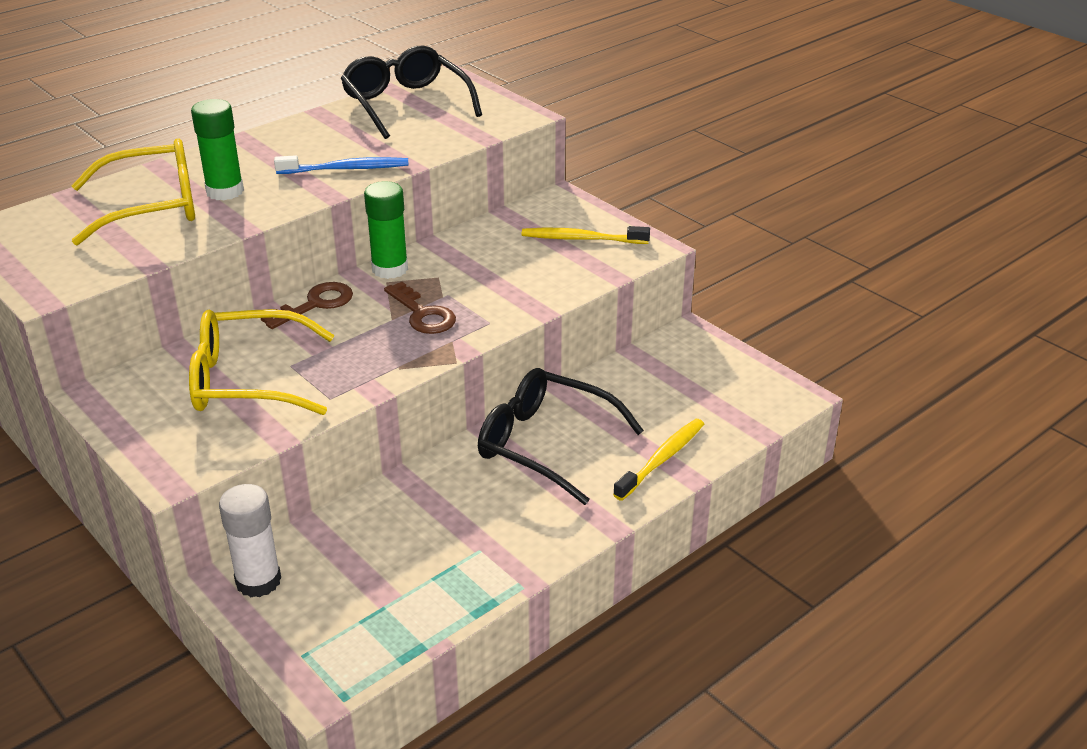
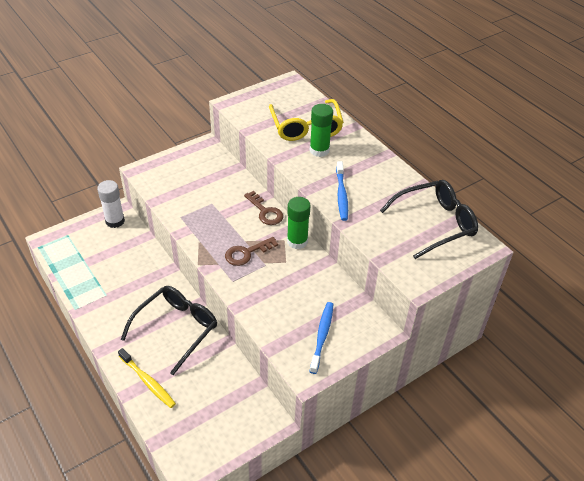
camera: 95 degrees right, 10 degrees up
(248, 380) = (203, 189): yellow glasses -> none
(581, 239) = (322, 336): yellow toothbrush -> blue toothbrush

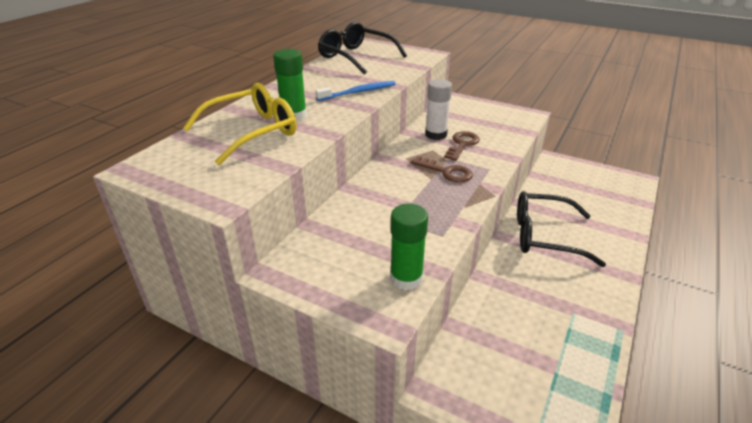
camera: 115 degrees left, 10 degrees down
(115, 221) = (458, 380): white glue stick -> white glue stick (436, 134)
(148, 381) = (612, 229): yellow toothbrush -> none
(265, 212) = (375, 179): brown key -> brown key (462, 144)
(297, 241) = (400, 151): green glue stick -> green glue stick (406, 278)
(322, 336) = (489, 116): blue toothbrush -> none

